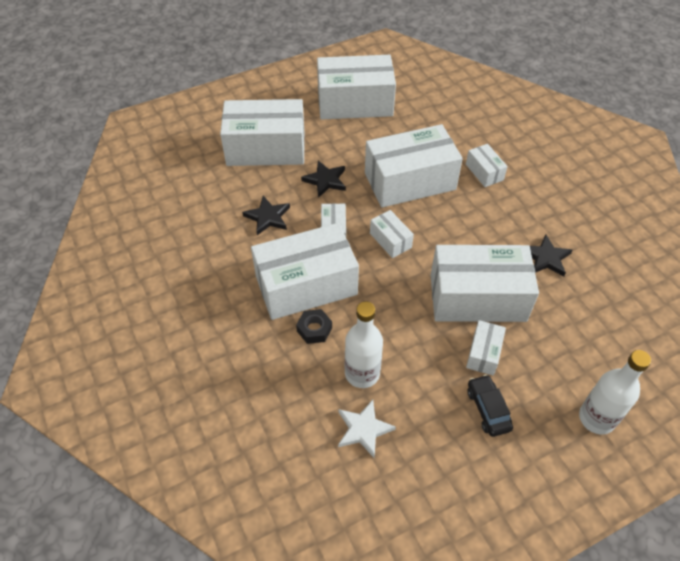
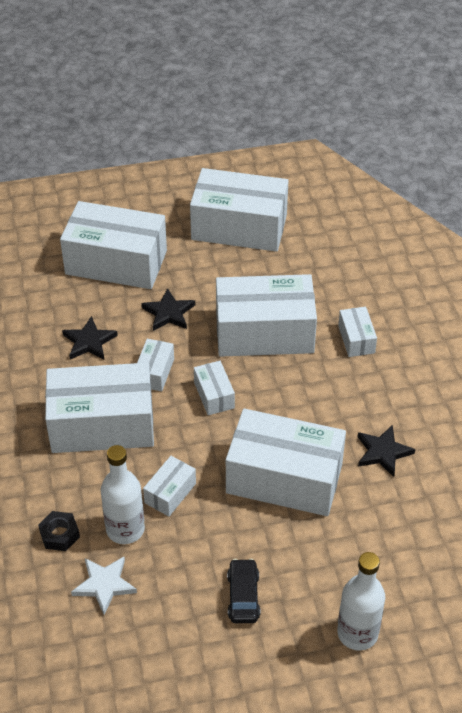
camera: 15 degrees right, 5 degrees down
(314, 329) = (93, 473): black nut -> black nut (59, 534)
(484, 353) = (264, 539): white box -> white box (170, 493)

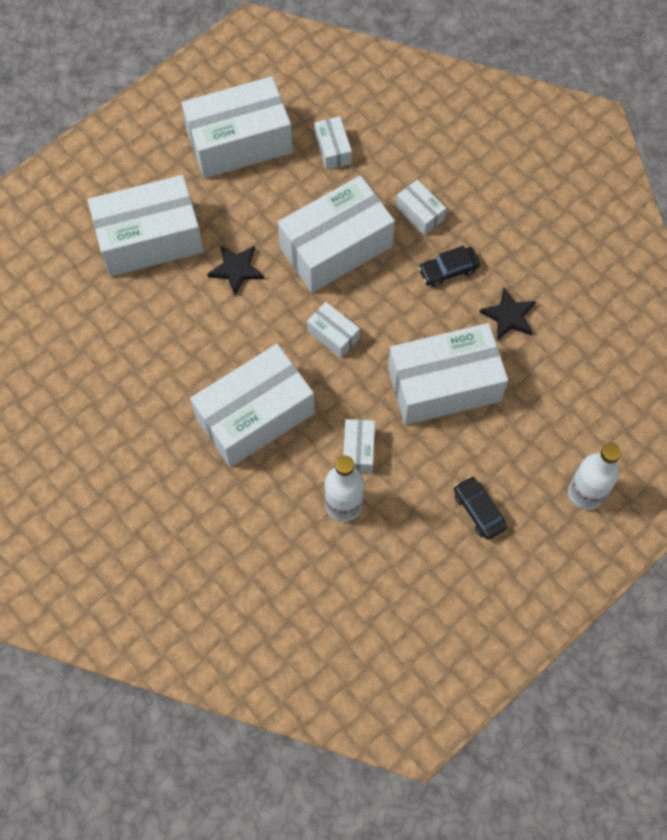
camera: 30 degrees left, 20 degrees up
(59, 534) = (292, 540): black nut -> none
(89, 342) = (184, 337): black star -> none
(104, 585) = (361, 564): white star -> none
(154, 372) = (265, 338): white box -> white box (332, 149)
(351, 392) = (448, 270): none -> black car

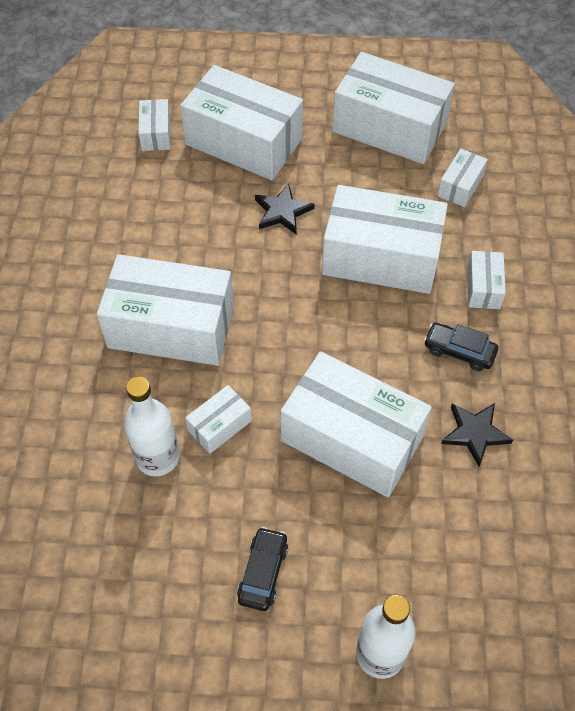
camera: 45 degrees right, 10 degrees down
(333, 335) = (303, 320): white box -> white box (156, 133)

